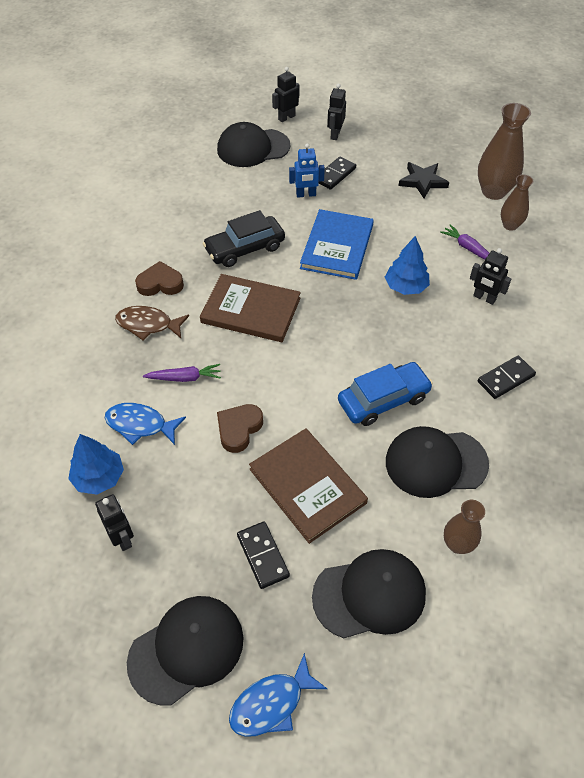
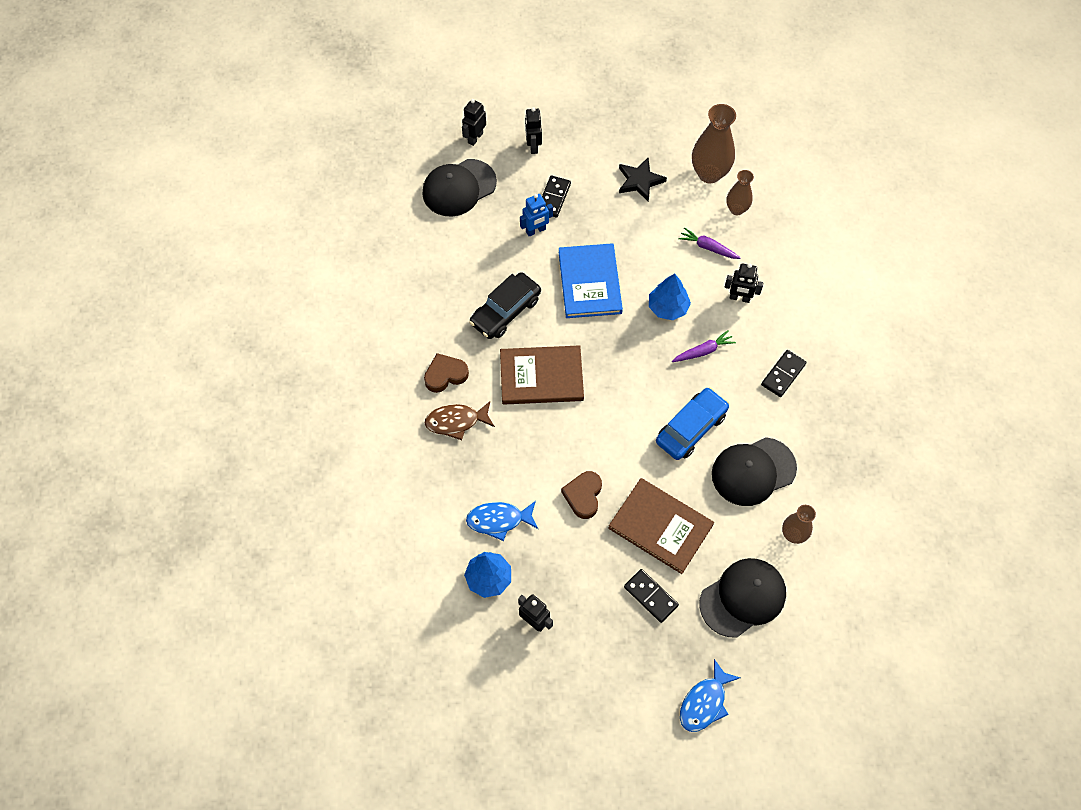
camera: 20 degrees left, 10 degrees up
(184, 378) = (515, 463): purple carrot -> purple carrot (703, 351)
(186, 649) = (626, 687): black cap -> none

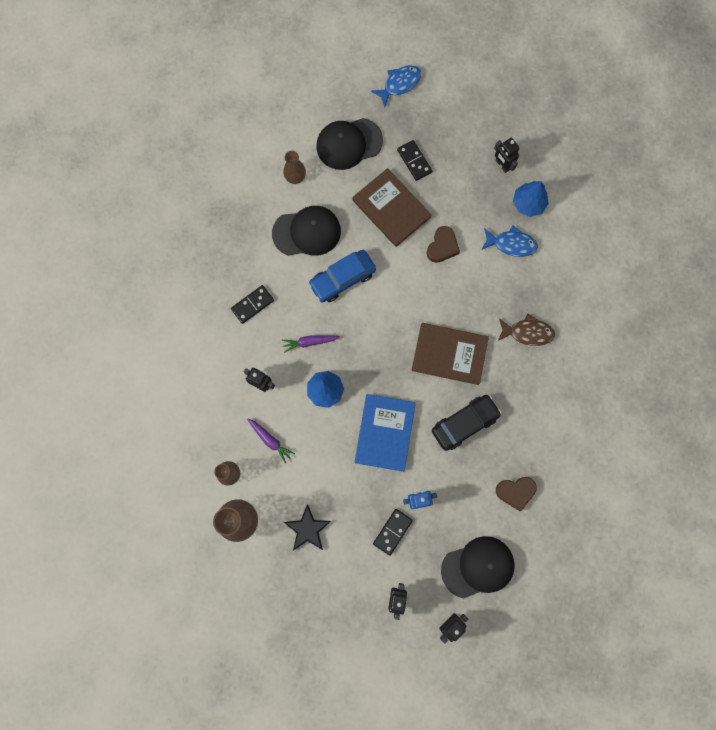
camera: 165 degrees left, 15 degrees up
(445, 375) = (528, 376): brown heart -> brown heart (515, 492)

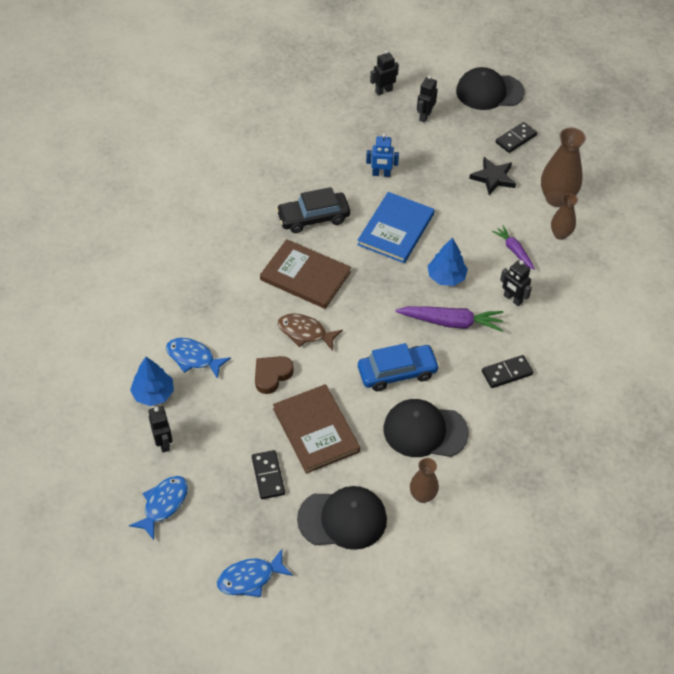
camera: 165 degrees left, 25 degrees down
(310, 342) = (451, 322): purple carrot -> purple carrot, size x1.65
(392, 532) = (413, 158): black domino -> black domino (516, 139)
(478, 567) = (344, 118): black cap -> black cap (489, 92)
(481, 118) = (163, 504): none -> blue fish
(515, 492) = (287, 159): brown heart -> none
(527, 332) = (215, 274): brown fish -> brown fish (305, 332)

